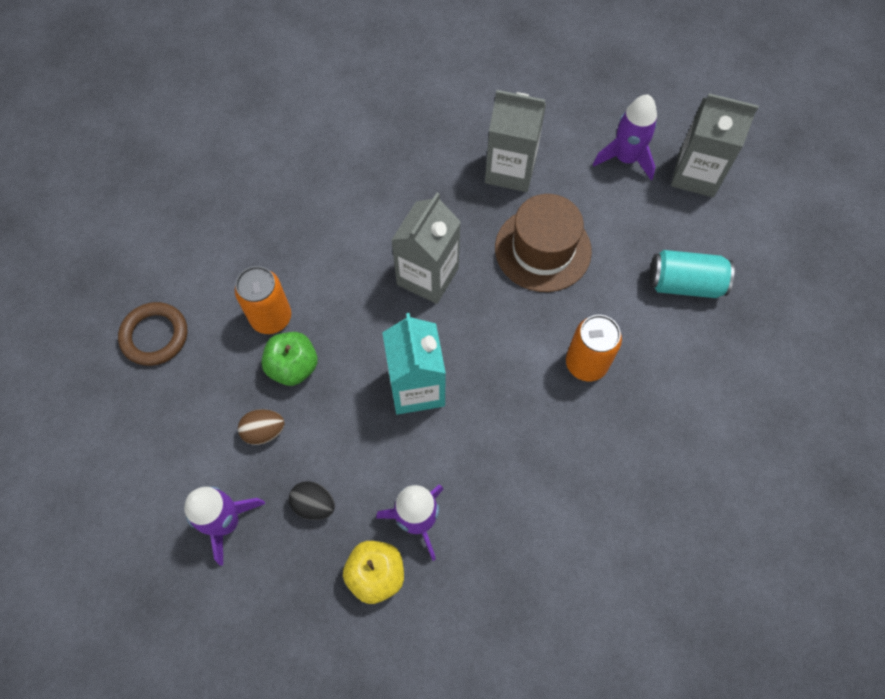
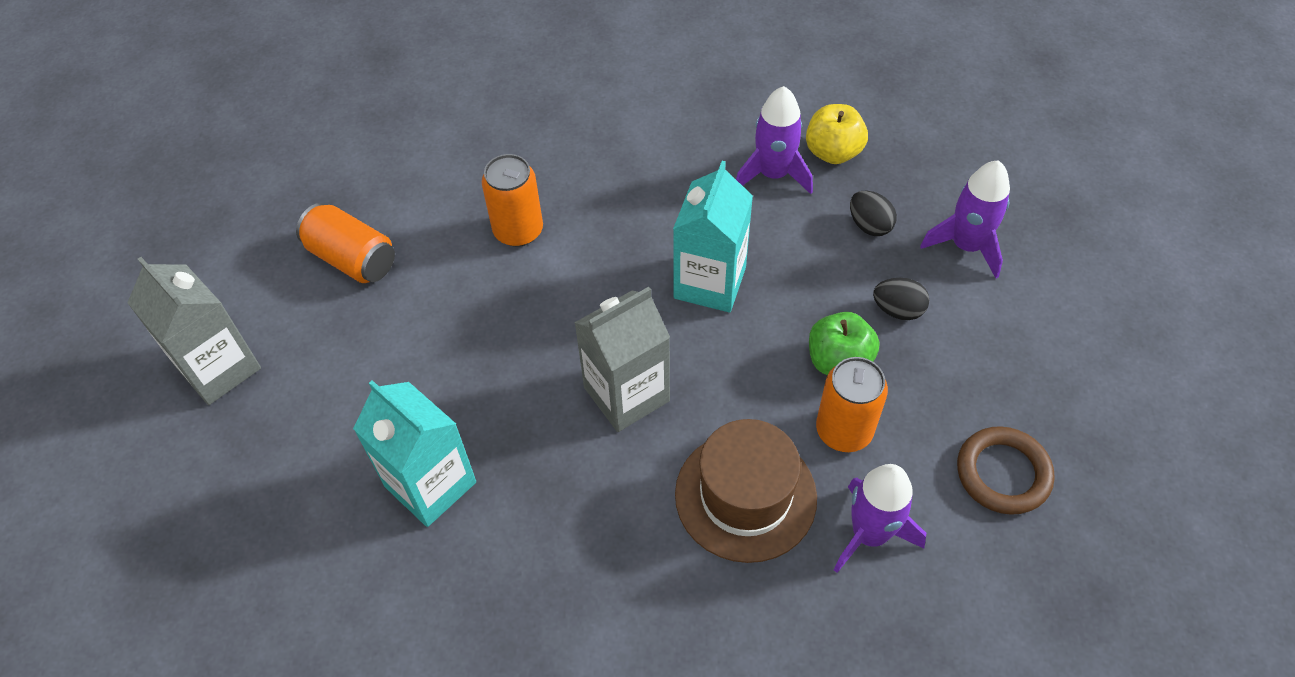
camera: 150 degrees left, 10 degrees down
(264, 431) = (898, 310): brown egg -> black egg
(510, 170) = (430, 484): grey carton -> turquoise carton
(543, 249) = (470, 364): brown hat -> brown hat (745, 496)
(625, 158) = (278, 429): purple rocket -> purple rocket (869, 534)
(684, 284) = (352, 258): turquoise can -> orange can

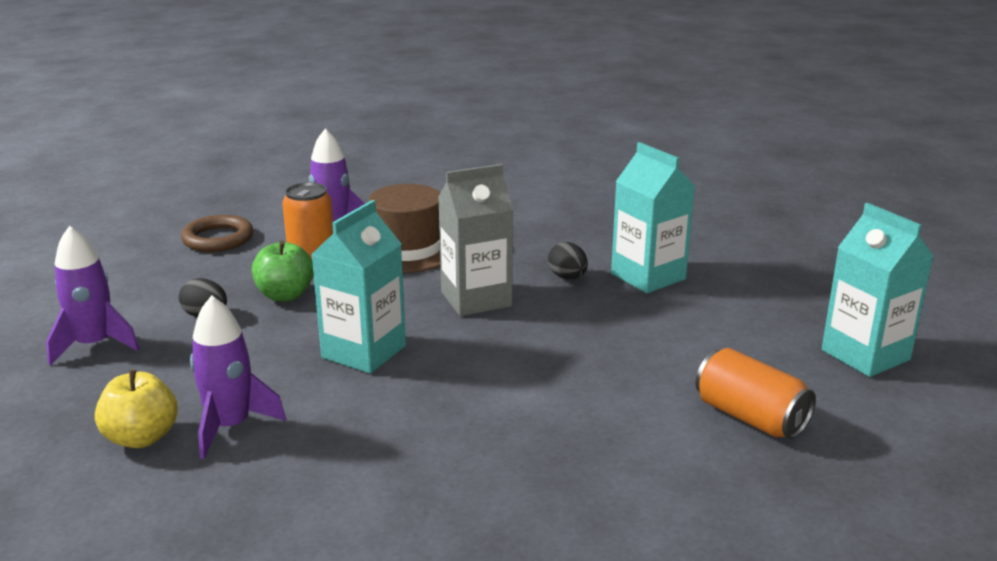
camera: 170 degrees left, 30 degrees down
(219, 368) = (865, 355): grey carton -> turquoise carton
(518, 230) = (553, 416): orange can -> none
(869, 225) = (169, 371): black egg -> black egg (567, 277)

